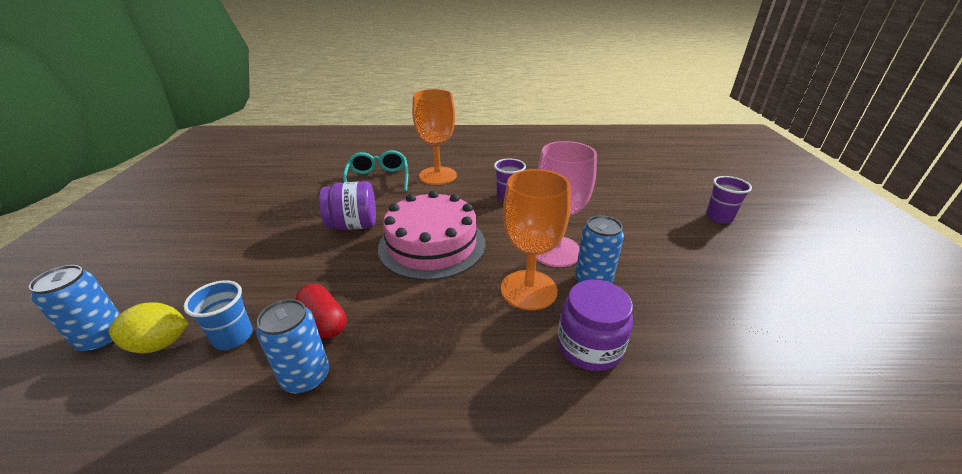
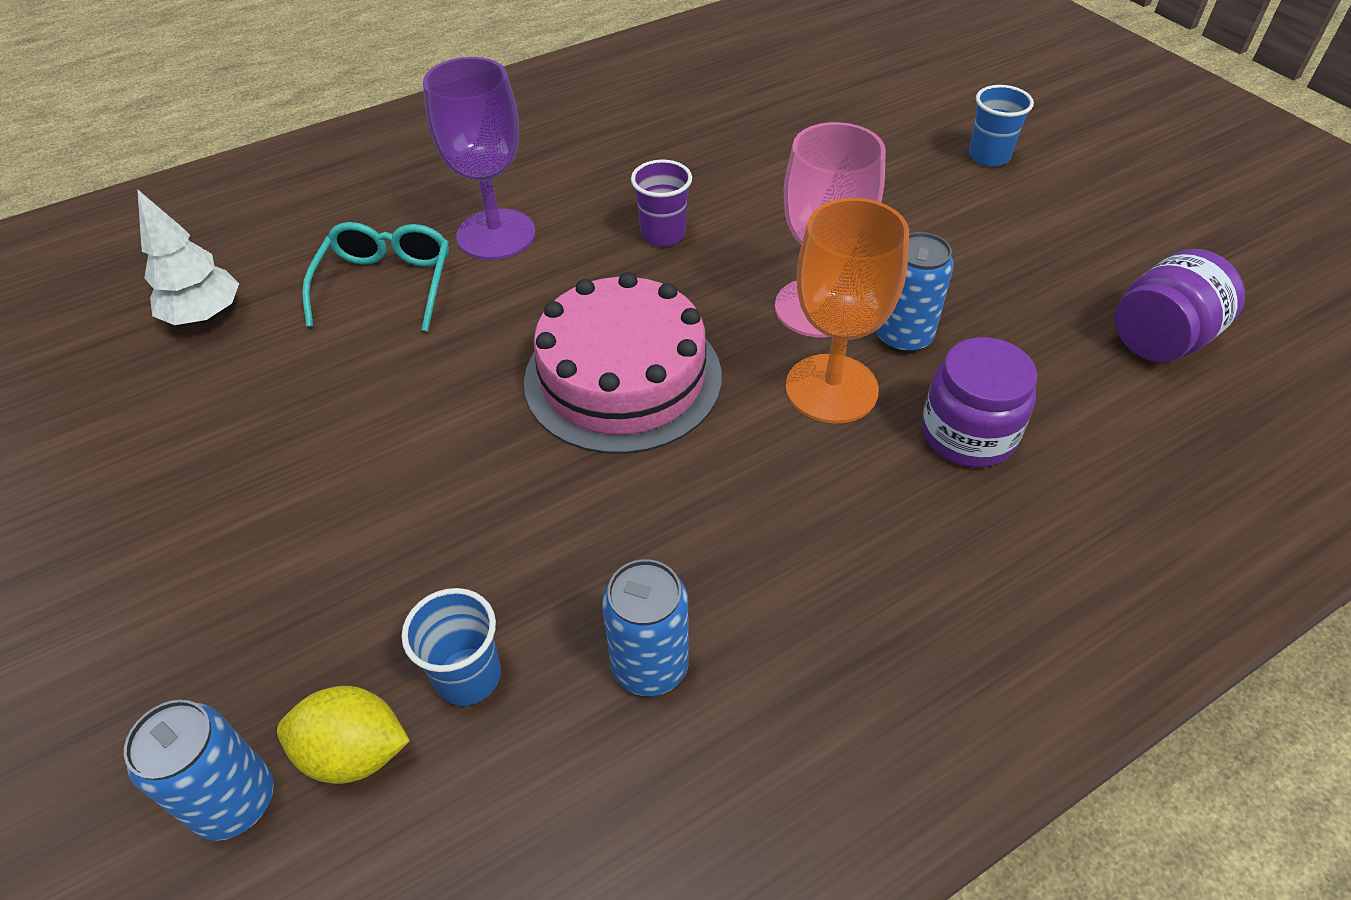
camera: 30 degrees left, 15 degrees up
(159, 344) = (354, 752): yellow lemon -> yellow lemon turned 45 degrees clockwise
(309, 169) = (205, 316): none -> white tree
(324, 322) = (587, 580): red capsule -> none
(353, 225) = (447, 400): purple jar -> purple jar (1160, 340)
(378, 179) = (386, 285): turquoise glasses -> turquoise glasses turned 45 degrees clockwise
(438, 176) = (496, 234): orange goblet -> purple goblet
(719, 217) = (989, 156): purple cup -> blue cup

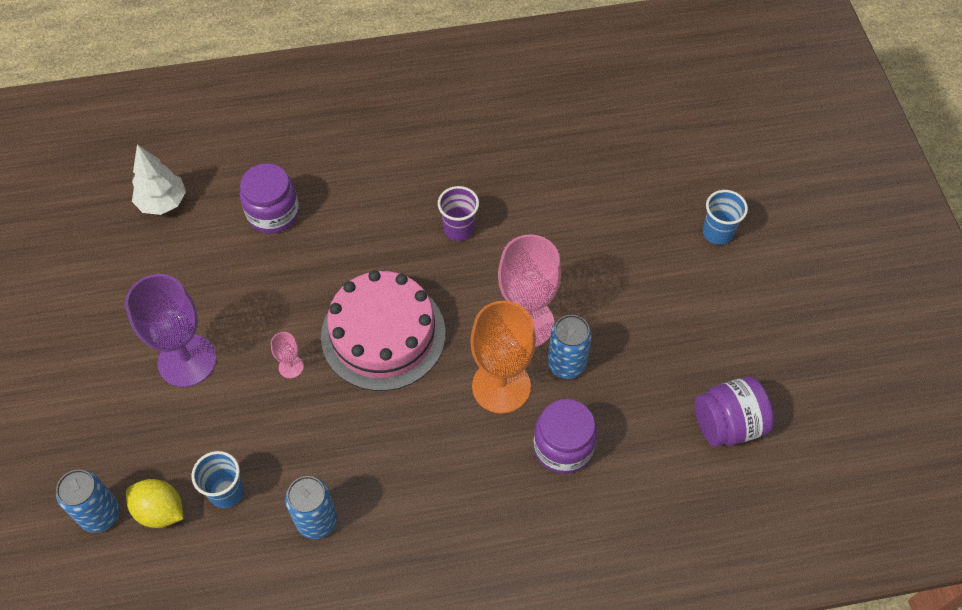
camera: 20 degrees right, 10 degrees up
(386, 285) = (273, 213): turquoise glasses -> purple jar
(496, 234) = (354, 193): purple goblet -> purple goblet (187, 361)
(499, 460) = (291, 367): none -> pink goblet

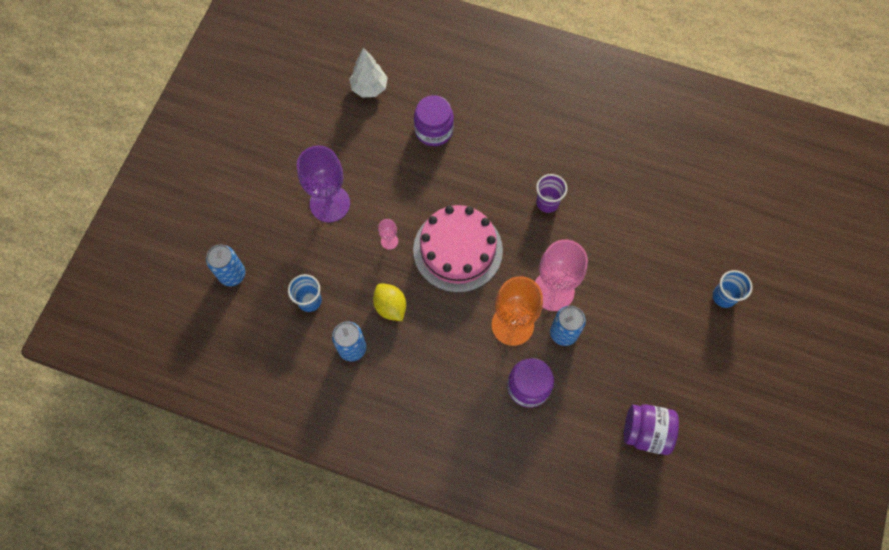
camera: 30 degrees right, 10 degrees up
(160, 511) = (266, 291): yellow lemon -> yellow lemon (390, 306)

